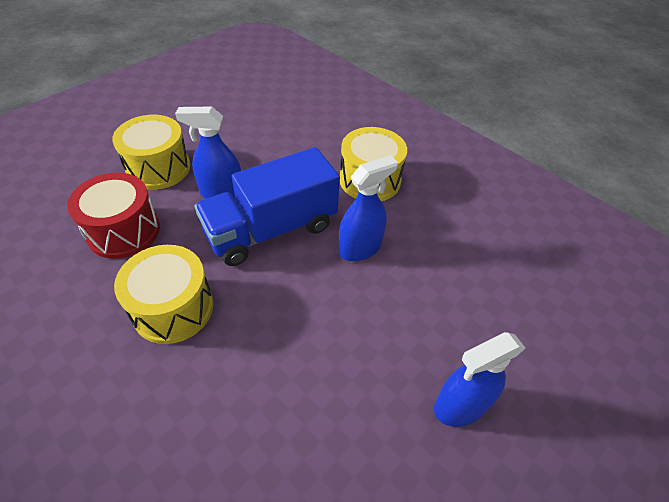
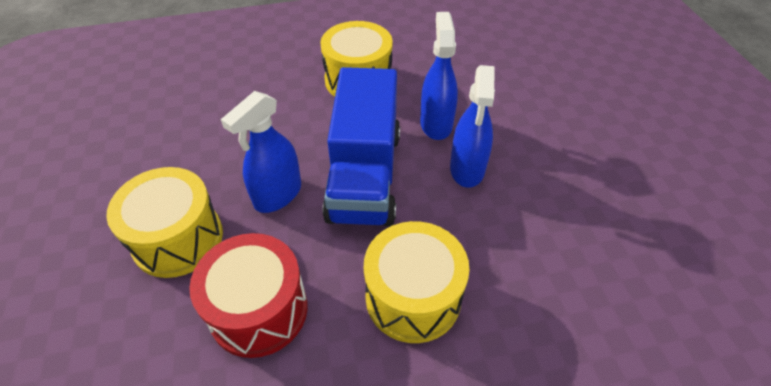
camera: 55 degrees left, 0 degrees up
(460, 405) = (623, 140): blue spray bottle -> blue spray bottle (467, 169)

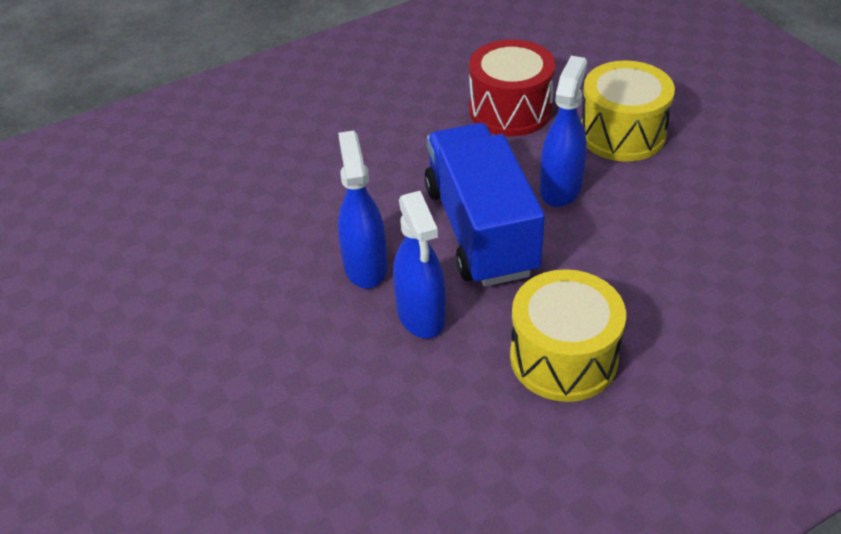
camera: 165 degrees right, 5 degrees down
(413, 297) = (387, 146): yellow drum -> none

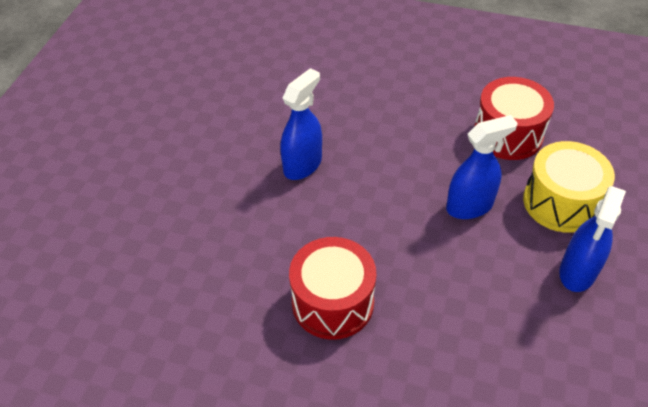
camera: 45 degrees right, 5 degrees up
(421, 315) = (294, 214): blue spray bottle -> blue spray bottle (577, 272)
(480, 230) = (389, 193): blue truck -> none
(563, 357) = (332, 302): yellow drum -> red drum

